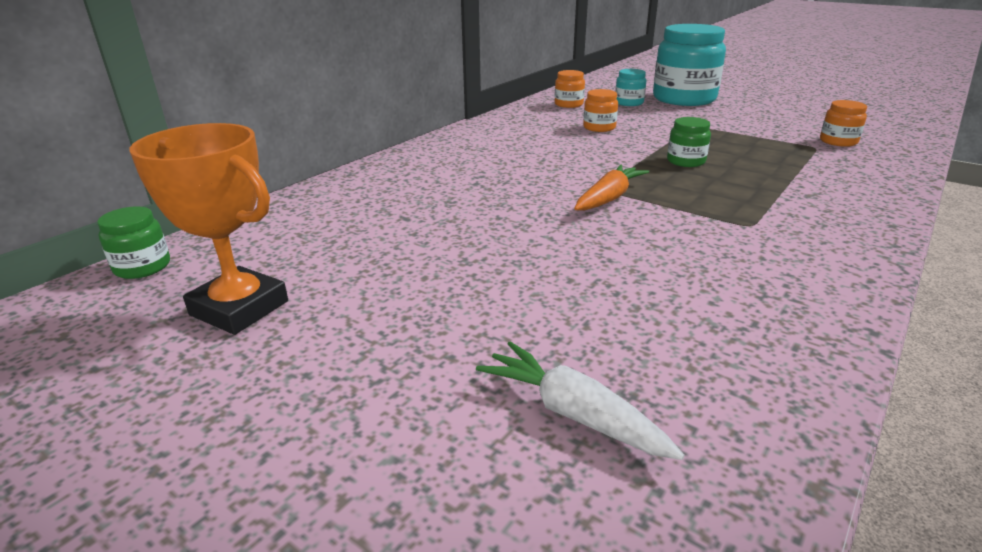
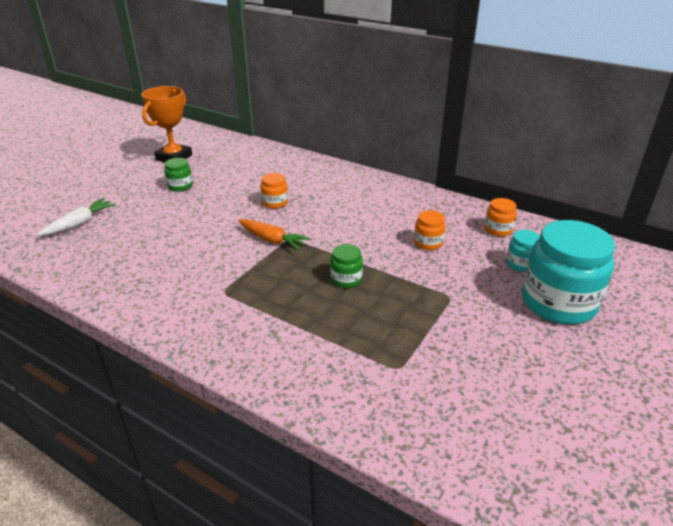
camera: 85 degrees right, 5 degrees up
(142, 267) = (212, 135): green jar -> green jar (180, 186)
(838, 141) = (422, 392): orange jar -> orange jar (275, 203)

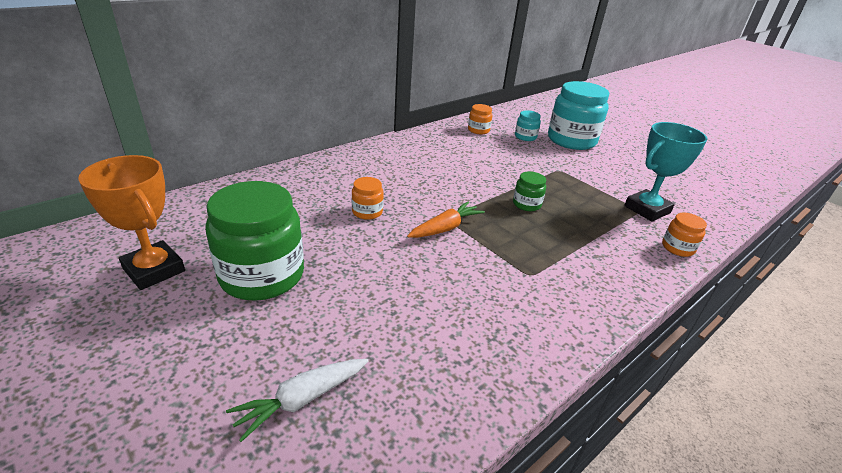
camera: 75 degrees left, 0 degrees up
(80, 223) = (301, 400): white carrot -> white carrot turned 90 degrees counterclockwise
(180, 186) = (262, 275): green jar -> green jar, size x2.19
(405, 376) = (647, 209): none -> turquoise trophy
(428, 243) = (485, 158): orange jar -> orange jar (677, 248)

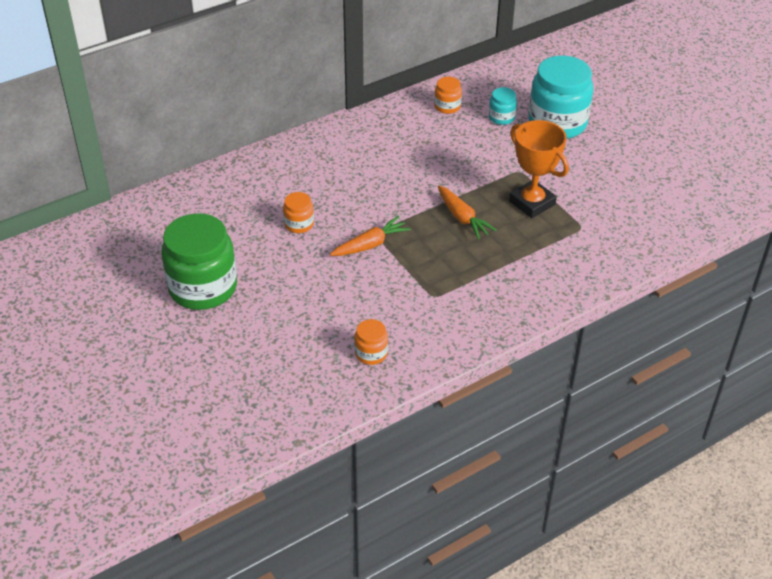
camera: 10 degrees right, 10 degrees up
(154, 270) = (117, 279): orange trophy -> orange trophy (532, 203)
(301, 400) = (232, 384): white carrot -> none
(526, 204) = (462, 218): green jar -> orange carrot
(647, 209) = (591, 227): turquoise trophy -> none
(677, 248) = (594, 274): orange jar -> orange jar (371, 353)

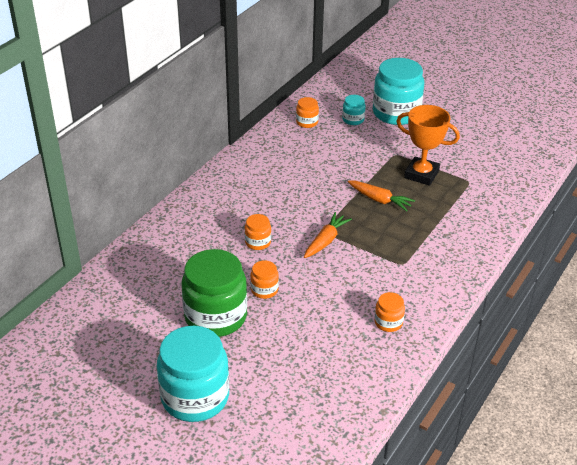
camera: 25 degrees left, 5 degrees down
(128, 360) = (195, 397): none -> turquoise jar
(269, 276) = (264, 290): none -> orange jar

